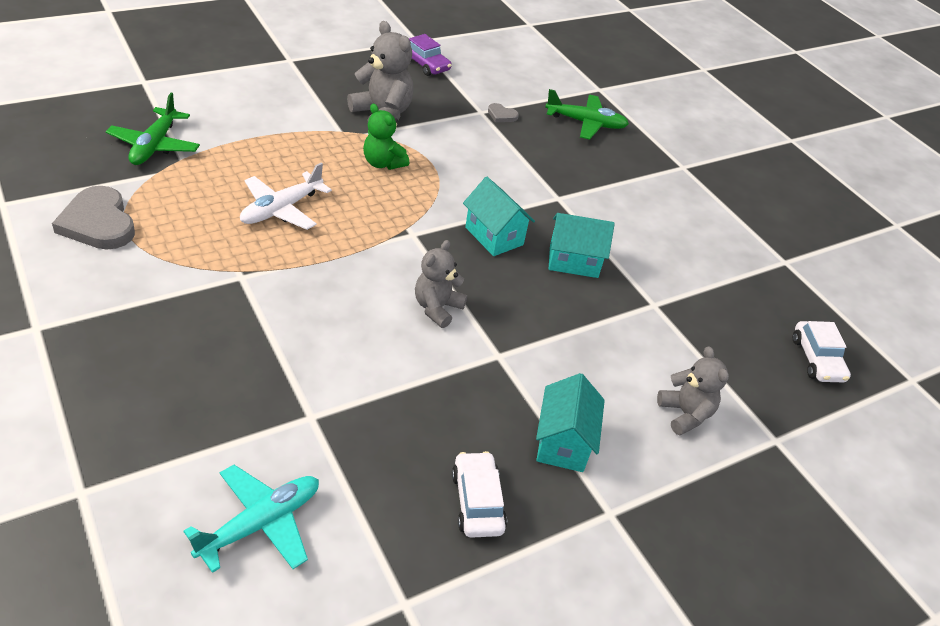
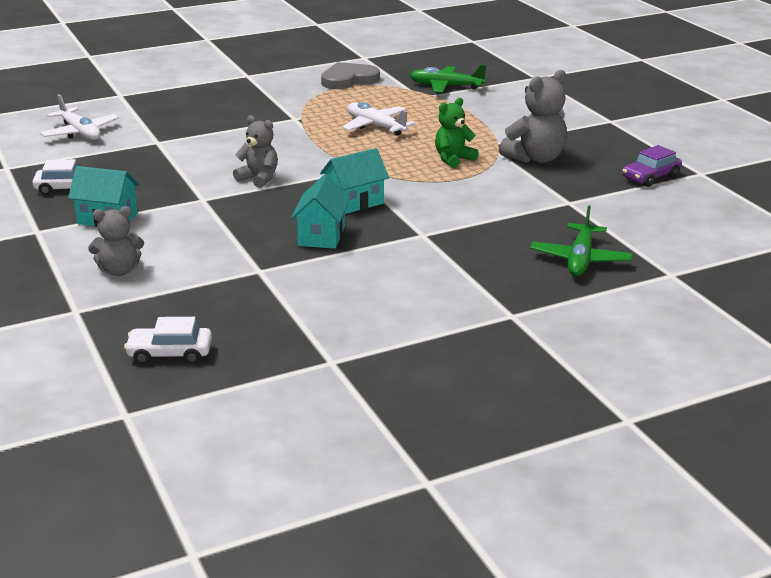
camera: 100 degrees right, 15 degrees down
(260, 523) = (80, 133): turquoise plane -> white plane
(501, 115) = (568, 212): grey heart -> none

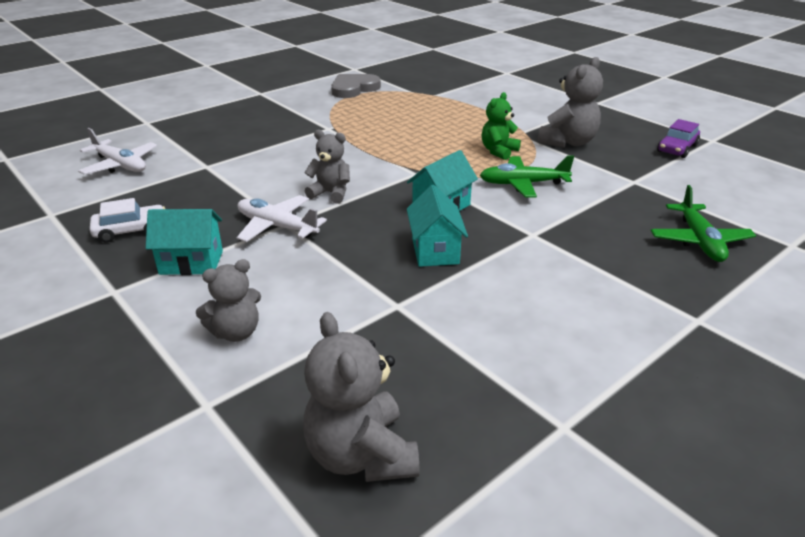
camera: 15 degrees left, 5 degrees up
(170, 354) = (361, 455): white car -> grey teddy bear
(375, 126) = (406, 128): white plane -> white plane (277, 226)
(446, 86) = (440, 87): green plane -> green plane (523, 184)

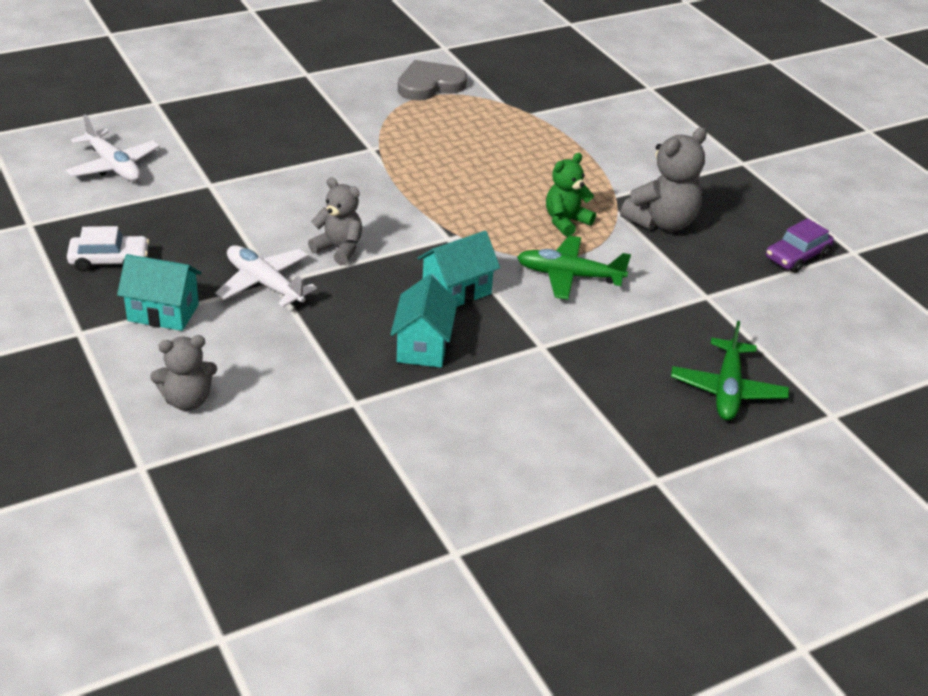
camera: 10 degrees right, 5 degrees up
(361, 455) = (263, 538): grey teddy bear -> none

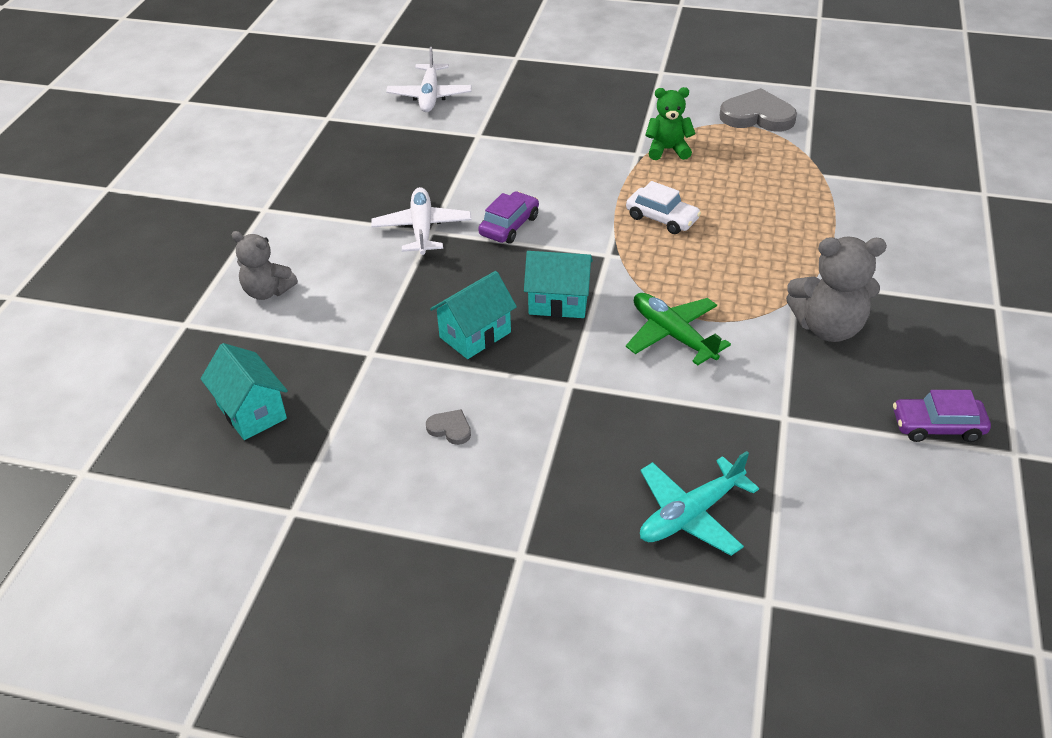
camera: 45 degrees right, 5 degrees up
(109, 260) = (343, 165): white car -> white car (662, 218)
(163, 312) = (330, 219): turquoise house -> turquoise house (252, 411)
(339, 249) = (509, 226): grey teddy bear -> purple car
(495, 424) = (450, 428): none -> grey heart
(566, 222) = (731, 286): green teddy bear -> green teddy bear (667, 150)
(727, 390) = (690, 514): green plane -> turquoise plane

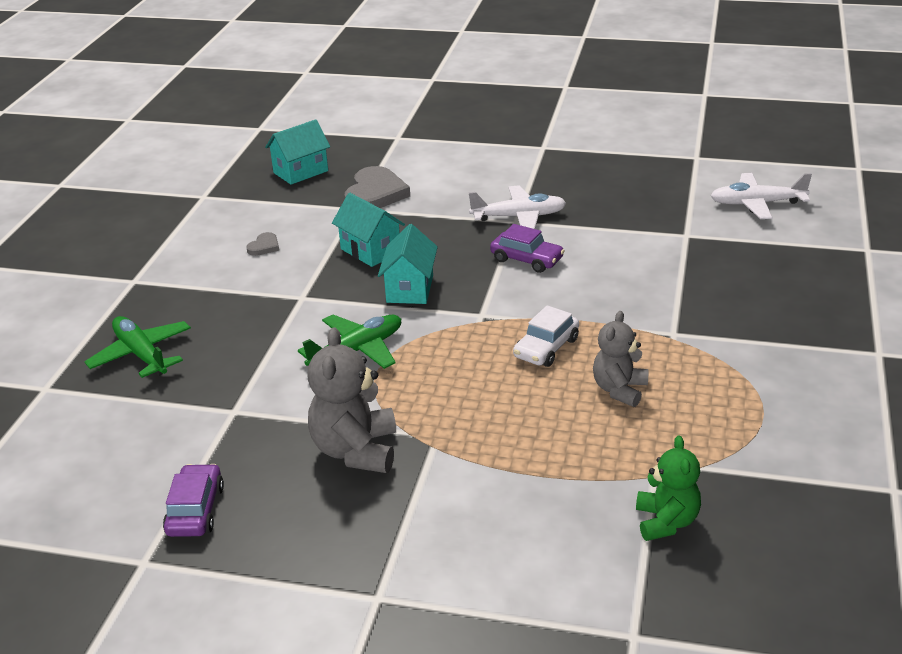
camera: 90 degrees right, 10 degrees down
(267, 291) = (433, 161): grey teddy bear -> grey teddy bear (619, 390)
(667, 150) = (686, 354): green teddy bear -> green teddy bear (666, 522)
(690, 514) = (141, 354): turquoise plane -> green plane
(757, 116) = (789, 429): grey heart -> grey heart (375, 194)

